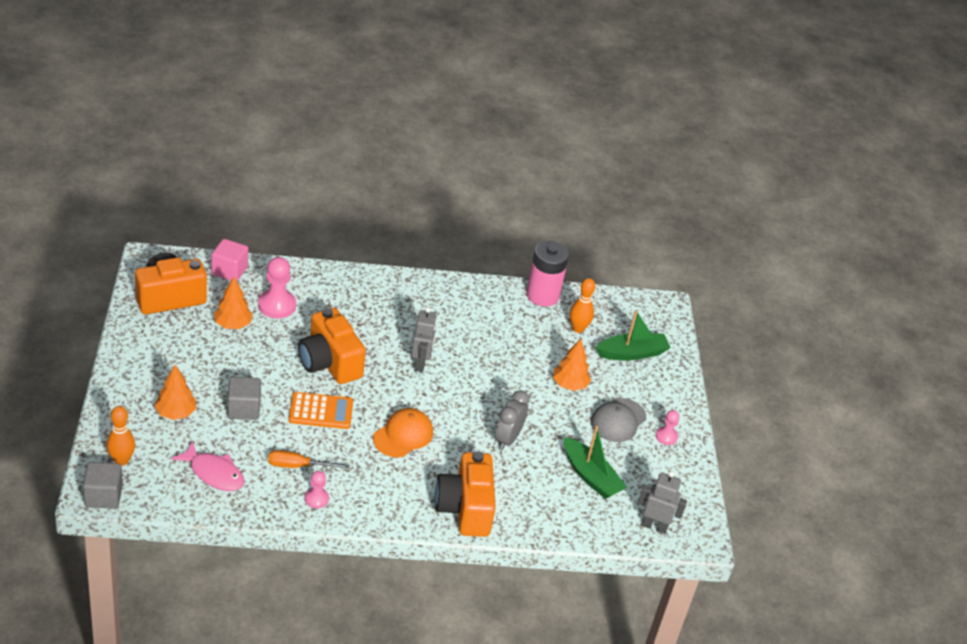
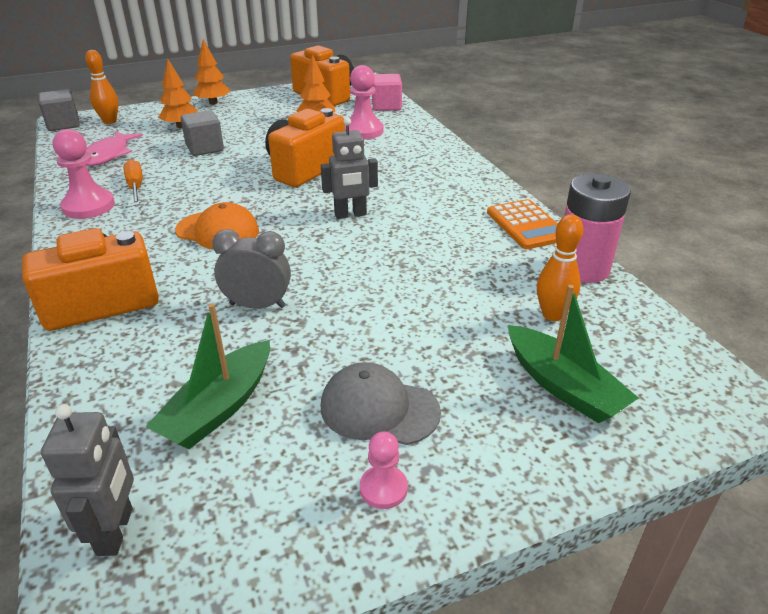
camera: 75 degrees right, 5 degrees down
(316, 499) = (88, 206): pink pawn -> pink pawn, size x1.76
(321, 411) = (226, 180): orange calculator -> orange calculator (526, 225)
(569, 385) = (418, 335): orange tree -> orange tree (213, 102)

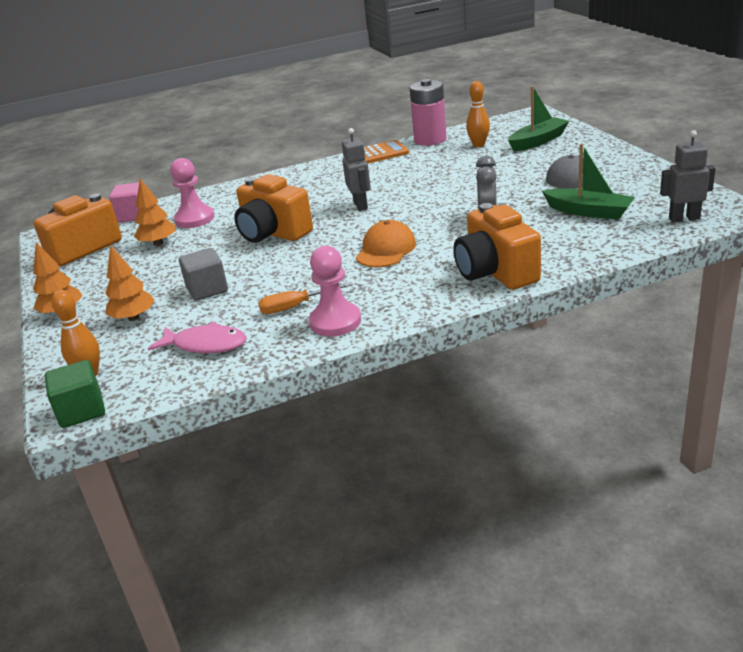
camera: 85 degrees left, 5 degrees down
(63, 124) = (81, 411): grey cube -> green cube
(383, 488) = (623, 169): pink pawn -> none

